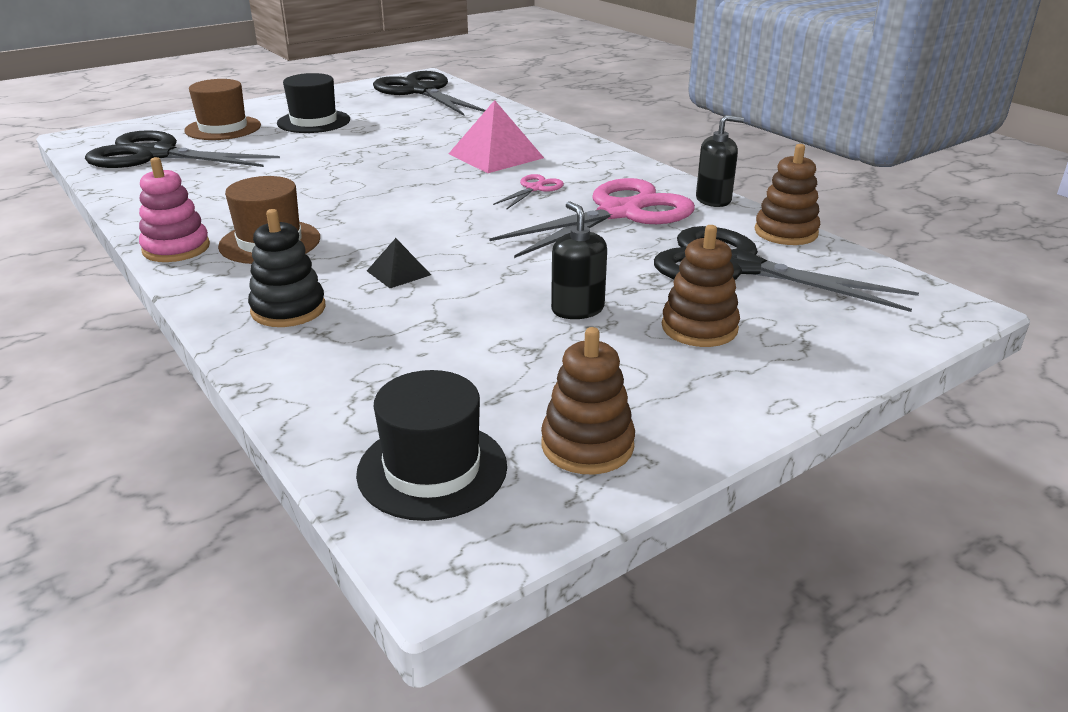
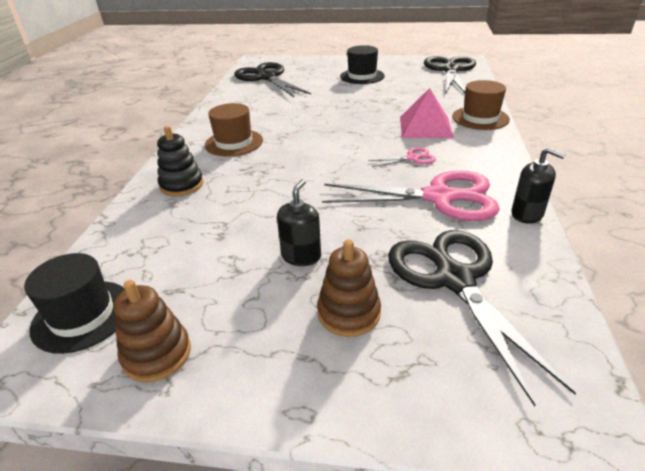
camera: 45 degrees right, 5 degrees up
(176, 248) = (197, 132): pink stacking toy -> none
(223, 128) = (315, 69): brown hat -> brown hat (480, 118)
(398, 272) = (256, 185): black pyramid -> none
(786, 232) = (545, 268): brown stacking toy -> none

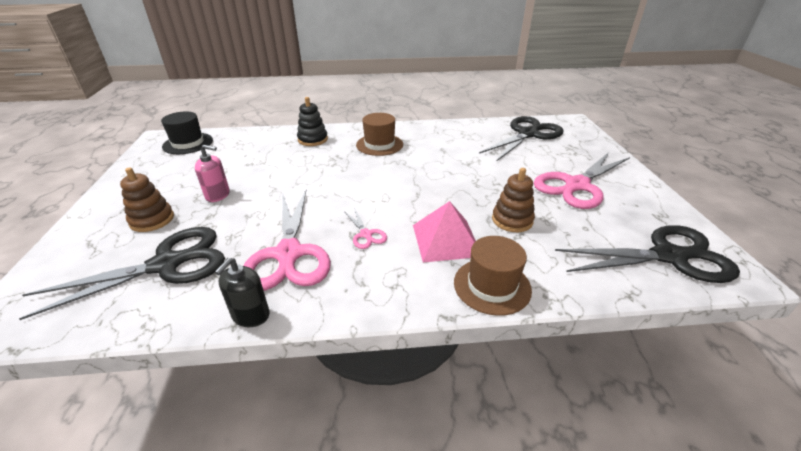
camera: 75 degrees right, 0 degrees up
(157, 354) = (150, 167): brown stacking toy -> brown stacking toy (512, 220)
(301, 256) = (218, 195): black soap dispenser -> pink soap dispenser
(362, 76) = (577, 185): black hat -> pink scissors

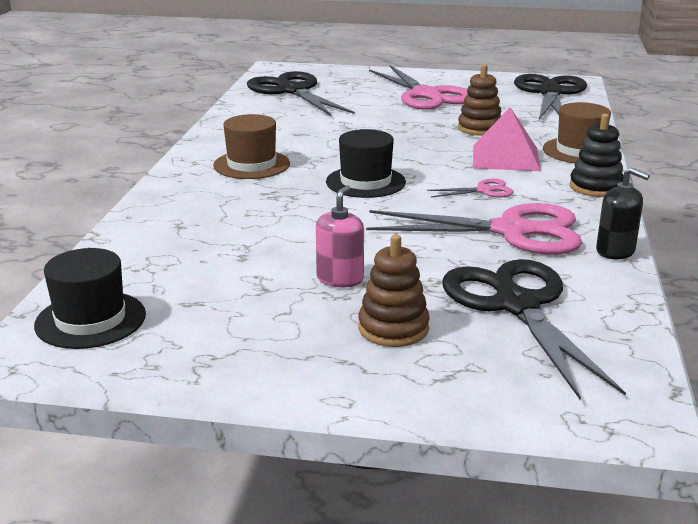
camera: 75 degrees left, 10 degrees down
(313, 139) = (188, 206): black stacking toy -> black stacking toy (595, 187)
(365, 184) = (365, 182): none -> black hat

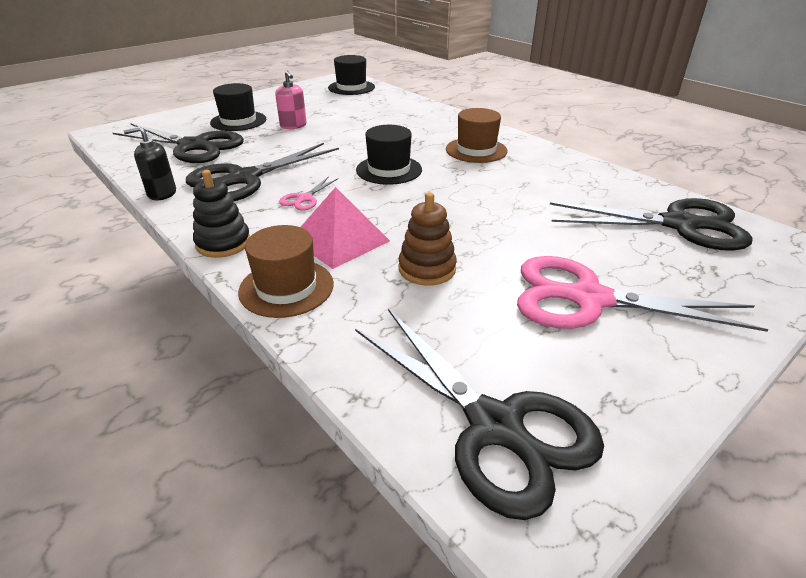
camera: 130 degrees right, 10 degrees up
(393, 328) = (238, 121): brown stacking toy -> black hat
(511, 231) = (244, 179): pink scissors -> black scissors

